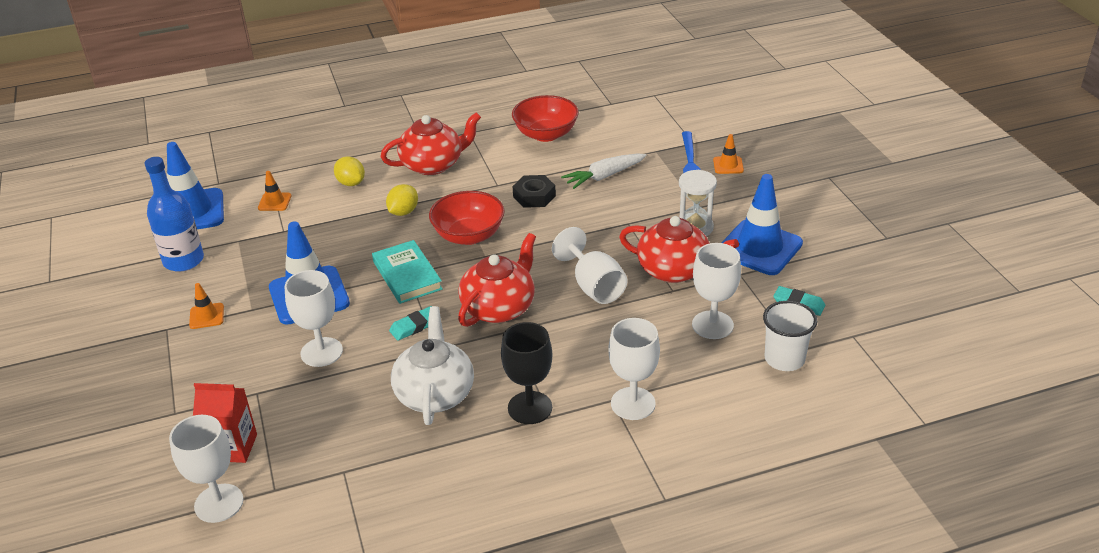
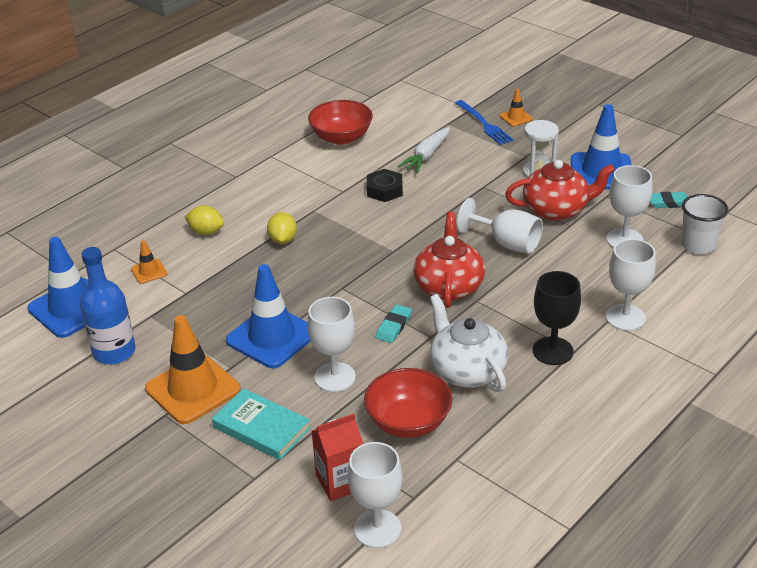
camera: 30 degrees left, 0 degrees up
(206, 316) = (193, 389): orange traffic cone -> orange traffic cone, size x2.18
(407, 275) = (343, 289): turquoise book -> turquoise book (261, 428)
(433, 165) = (267, 192): red teapot -> none
(469, 235) = (362, 239): red bowl -> red bowl (408, 422)

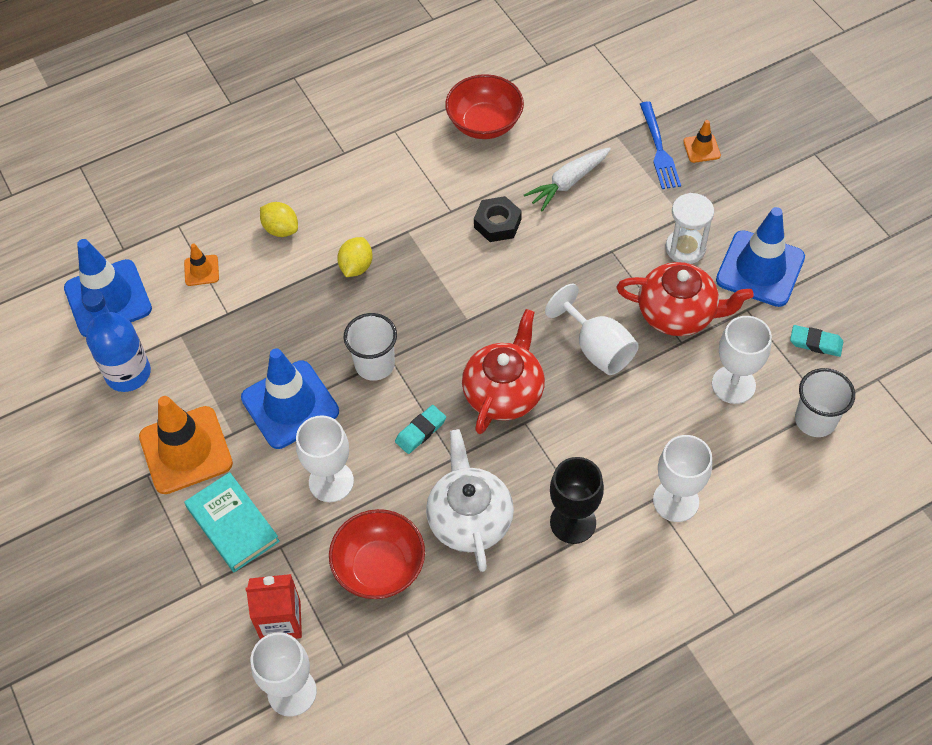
camera: 20 degrees right, 20 degrees up
(331, 295) = (375, 364): none -> white cup

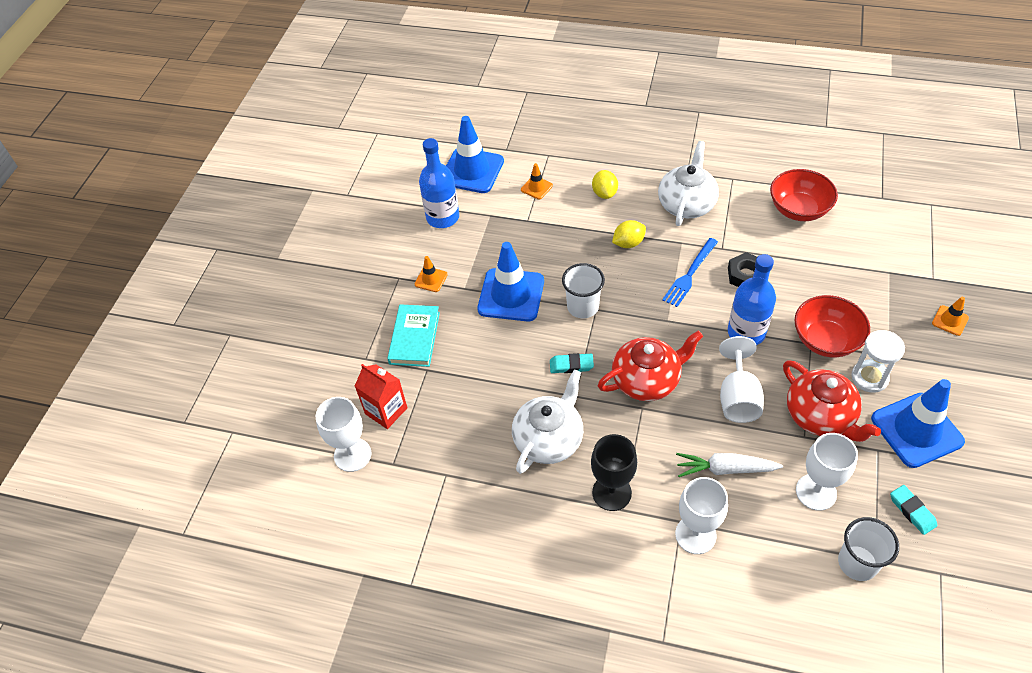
camera: 45 degrees right, 5 degrees down
(186, 450) = (431, 279): orange traffic cone -> orange traffic cone, size x0.46
(331, 481) = (490, 355): white goblet -> none
(375, 187) = (686, 204): none -> white teapot
(379, 567) = (468, 425): red bowl -> red bowl (826, 340)
(548, 280) = (746, 332): none -> blue bottle
(568, 183) = (822, 281): white carrot -> white carrot (725, 469)
(659, 149) = (914, 300): blue fork -> blue fork (689, 274)

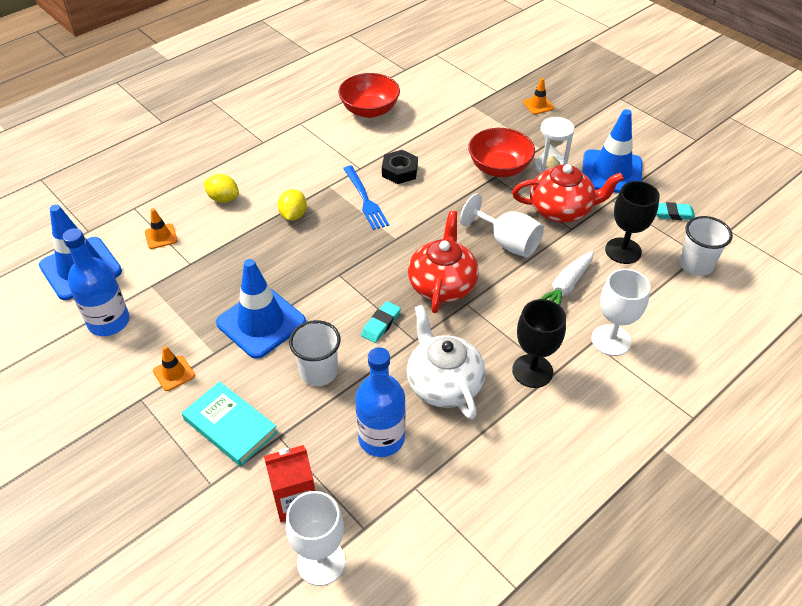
camera: 60 degrees left, 5 degrees down
(583, 307) = (327, 281): white cup -> white cup (318, 372)
(686, 204) = (294, 160): white teapot -> none
(746, 332) = (452, 203): blue bottle -> blue bottle (381, 438)
(816, 492) = (623, 251): white goblet -> black goblet

